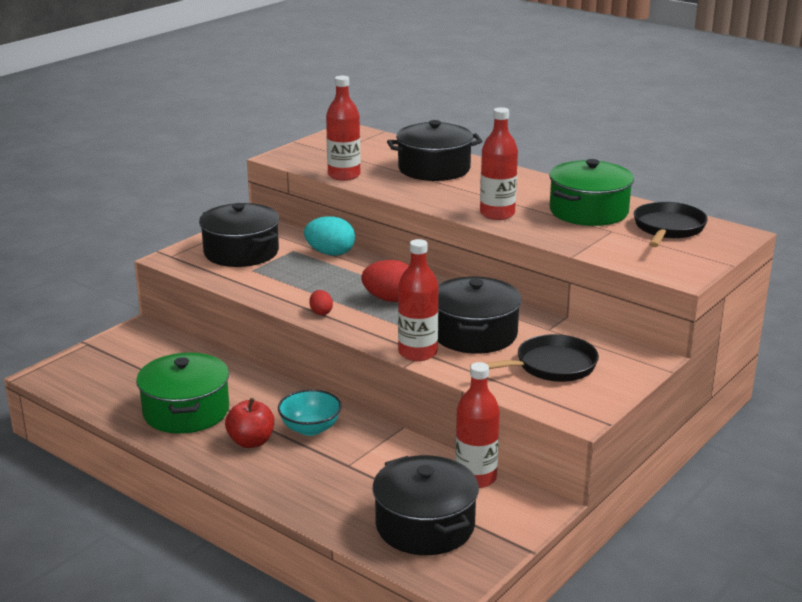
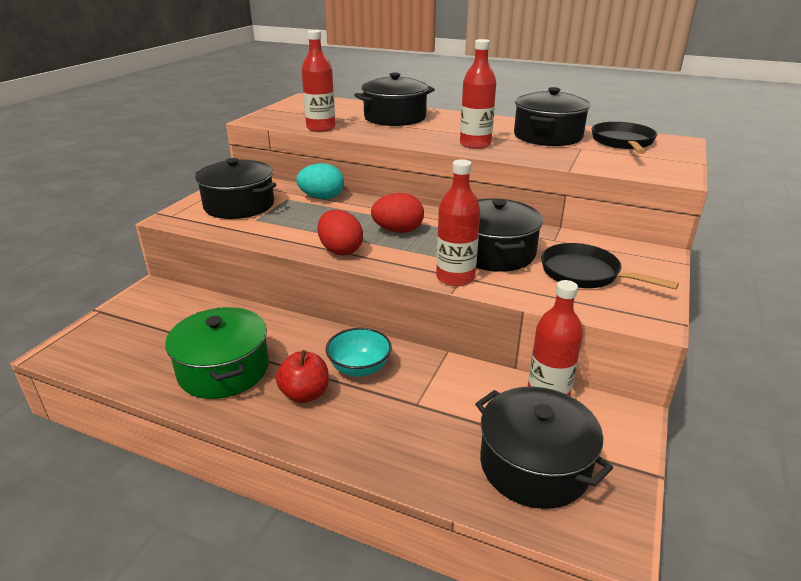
camera: 15 degrees left, 5 degrees up
(321, 312) = (340, 250): red egg -> red egg, size x1.86
(551, 366) = (585, 274): black pan -> black pan turned 105 degrees counterclockwise
(588, 211) = (547, 136): green pot -> black pot

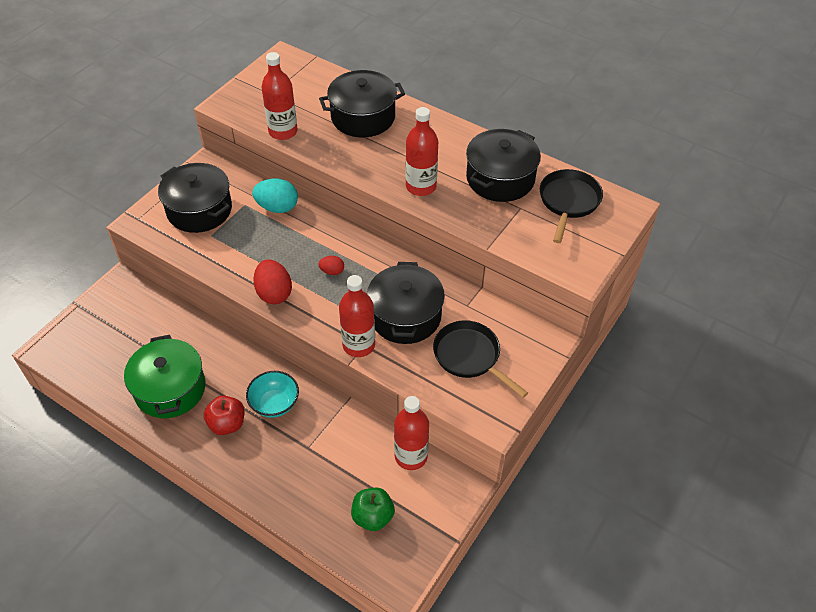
camera: 10 degrees right, 20 degrees up
(398, 231) = (332, 271): red egg -> red egg, size x0.54
(534, 465) = (373, 517): black pot -> green apple

